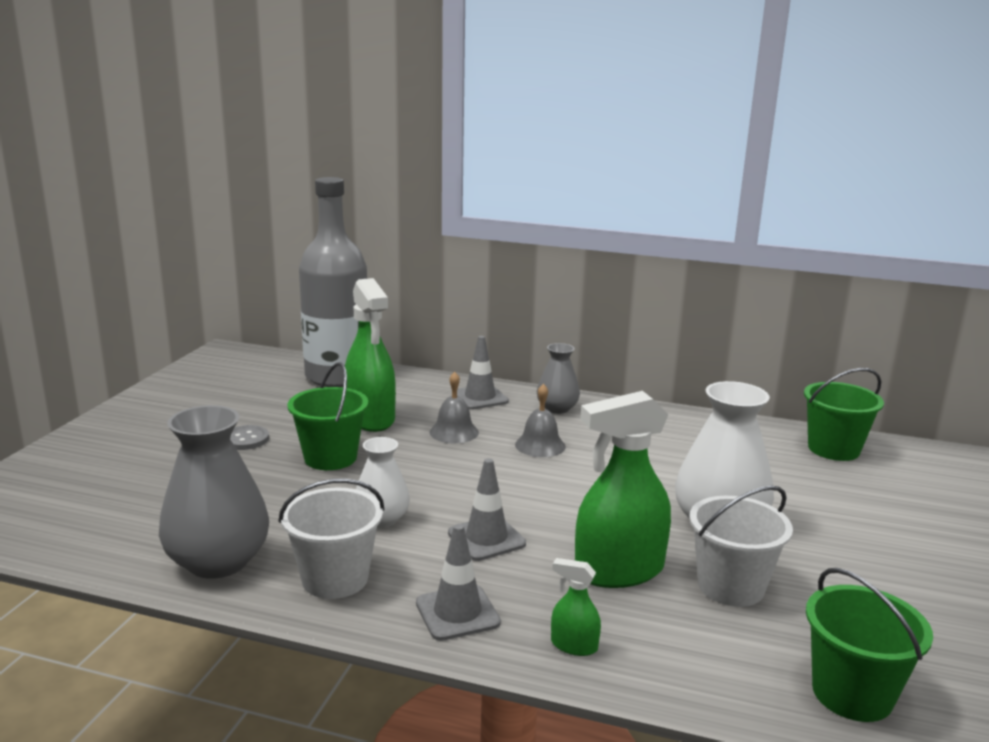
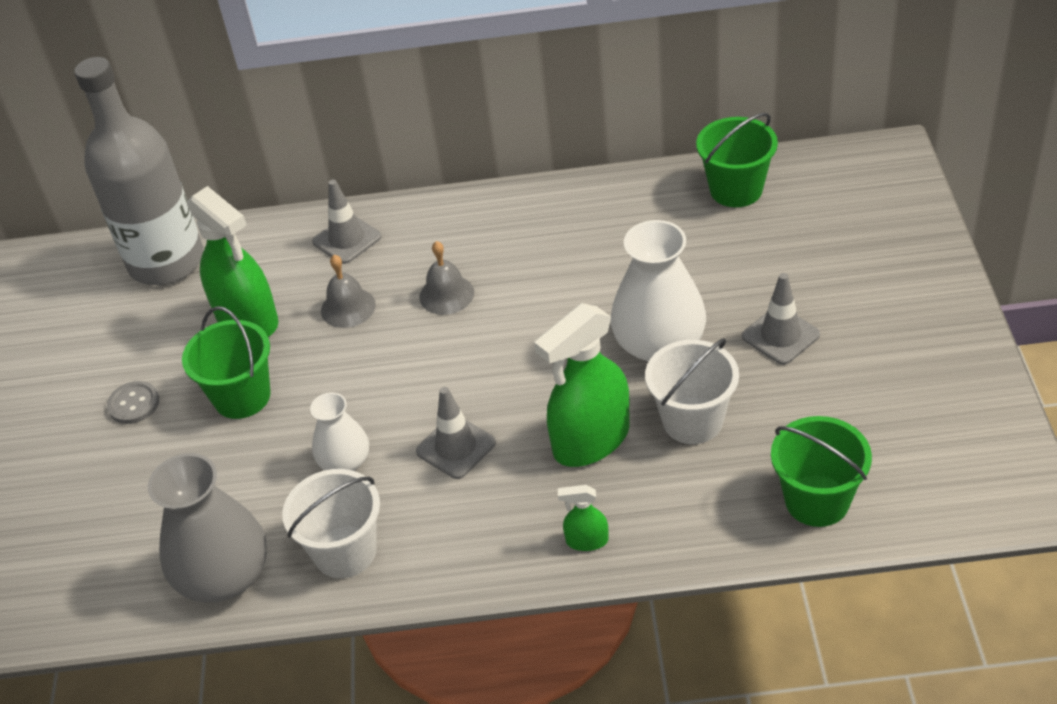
camera: 15 degrees left, 25 degrees up
(457, 613) = (474, 545): grey traffic cone -> grey traffic cone (780, 336)
(557, 408) = (438, 227): grey vase -> none

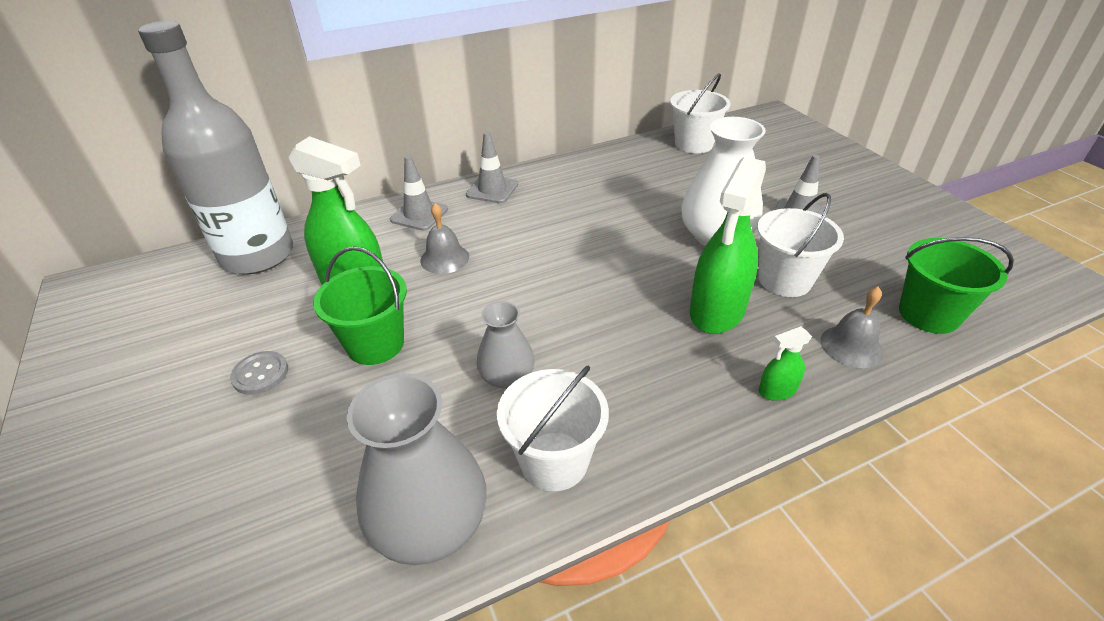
camera: 25 degrees left, 5 degrees down
(345, 461) = (507, 376): white vase -> grey vase
(446, 294) = (525, 235): grey bell -> grey bell (851, 346)
(456, 447) = (605, 341): grey traffic cone -> grey traffic cone (492, 189)
(736, 190) = (693, 144): green bucket -> white bucket

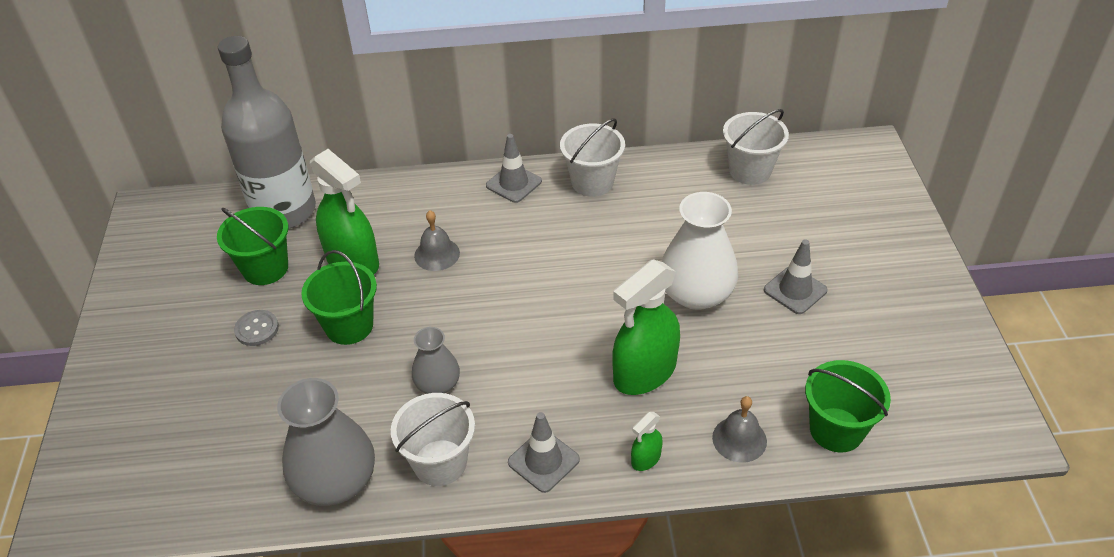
camera: 20 degrees right, 5 degrees up
(252, 311) = (265, 268): none -> green bucket
(419, 215) = (434, 198): grey traffic cone -> grey traffic cone (543, 461)
(777, 390) = (646, 459): green spray bottle -> green spray bottle turned 45 degrees counterclockwise
(784, 280) = (728, 358): white bucket -> white bucket (592, 182)

